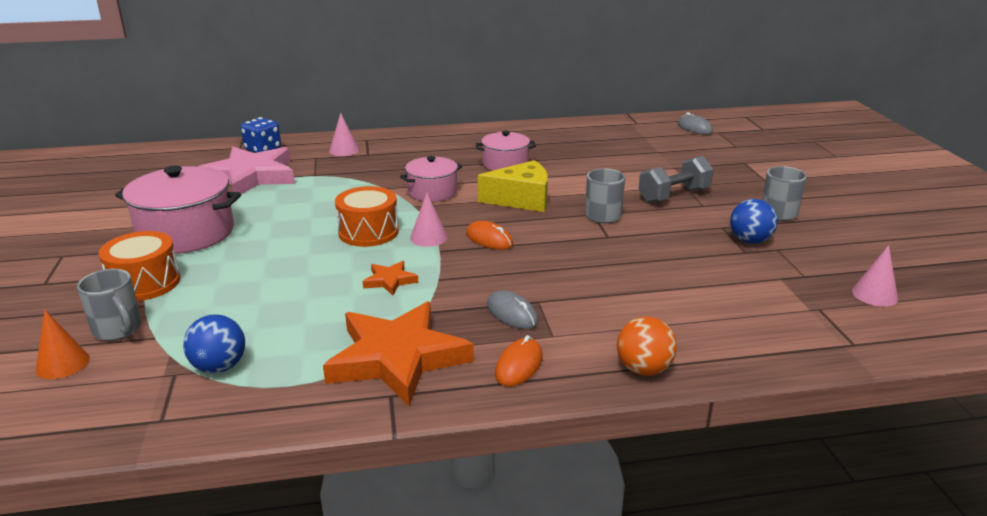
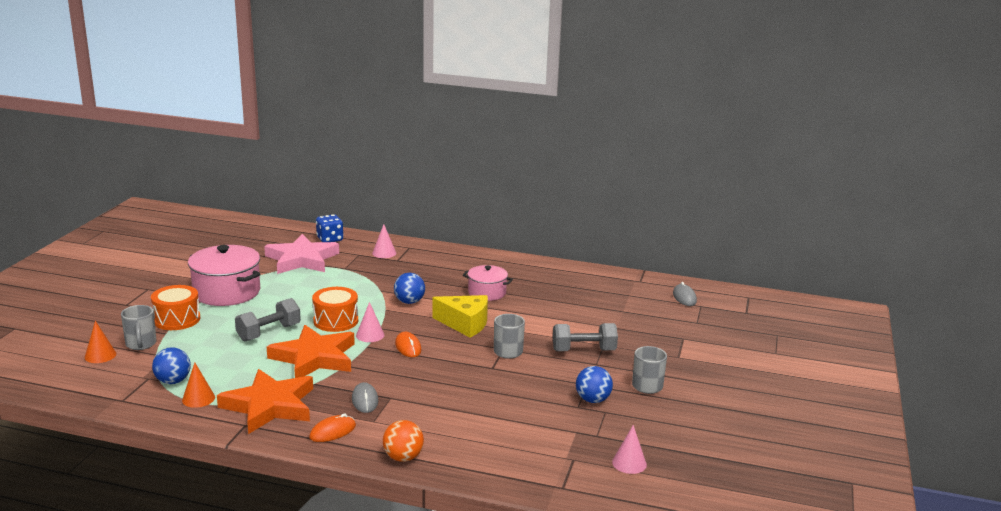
camera: 25 degrees right, 5 degrees down
(283, 380) = (198, 398): none -> orange cone
(296, 267) = (269, 332): none -> grey dumbbell
(390, 281) = (314, 358): orange star -> orange star, size x2.28
(432, 192) = (409, 302): pink pot -> blue ball

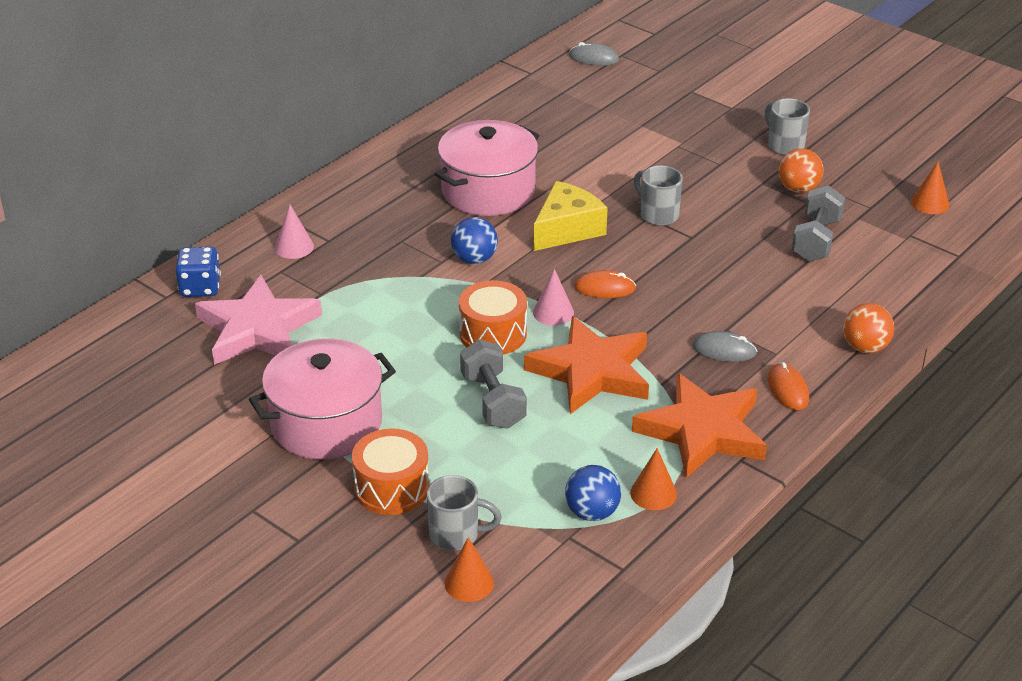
camera: 65 degrees left, 15 degrees up
(487, 293) = (488, 191): pink pot -> pink pot, size x1.70
(583, 350) = (685, 163): grey dumbbell -> grey dumbbell (816, 240)
(593, 400) = (798, 189): blue ball -> orange ball
(629, 463) = (930, 203): pink cone -> orange cone

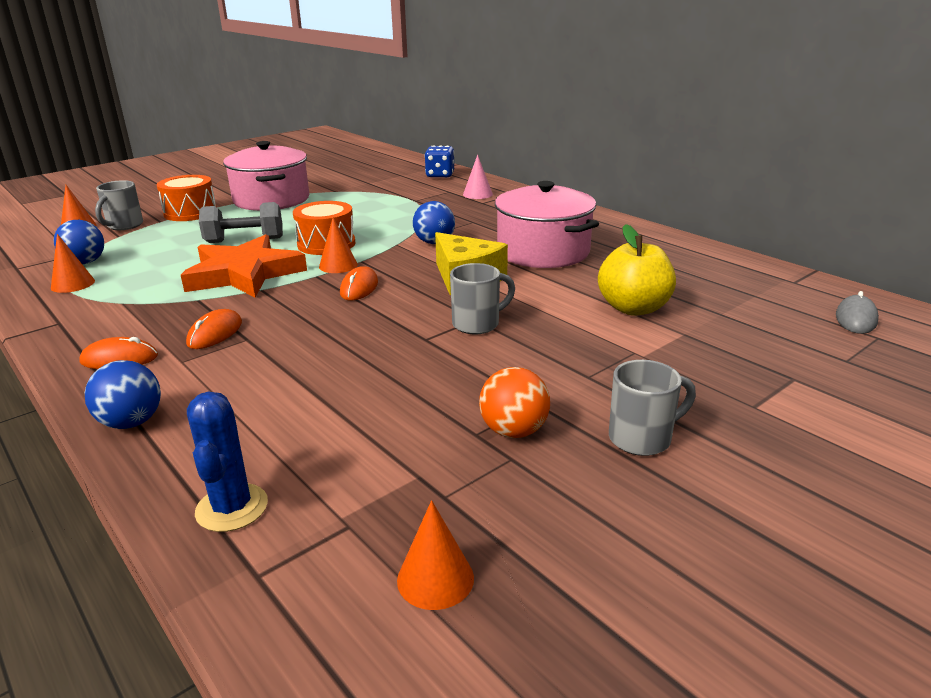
camera: 100 degrees right, 10 degrees down
(258, 329) = (385, 186): pink star -> none
(553, 312) = (338, 265): pink cone -> orange cone
(604, 144) = (633, 308): none -> yellow apple
(702, 431) = (116, 310): orange star -> none
(724, 350) = (215, 333): grey mouse -> orange mouse
(816, 240) = (378, 425): grey dumbbell -> none
(865, 347) = (131, 422): orange ball -> blue ball
(919, 277) = (232, 508): none -> blue cactus

